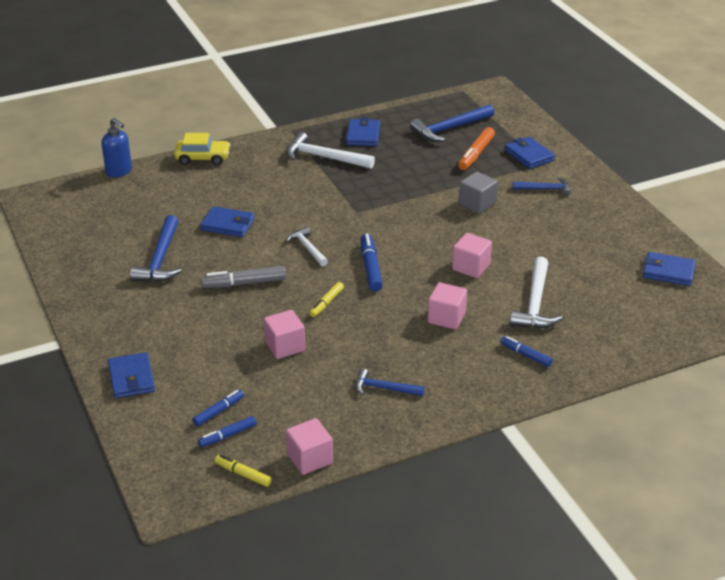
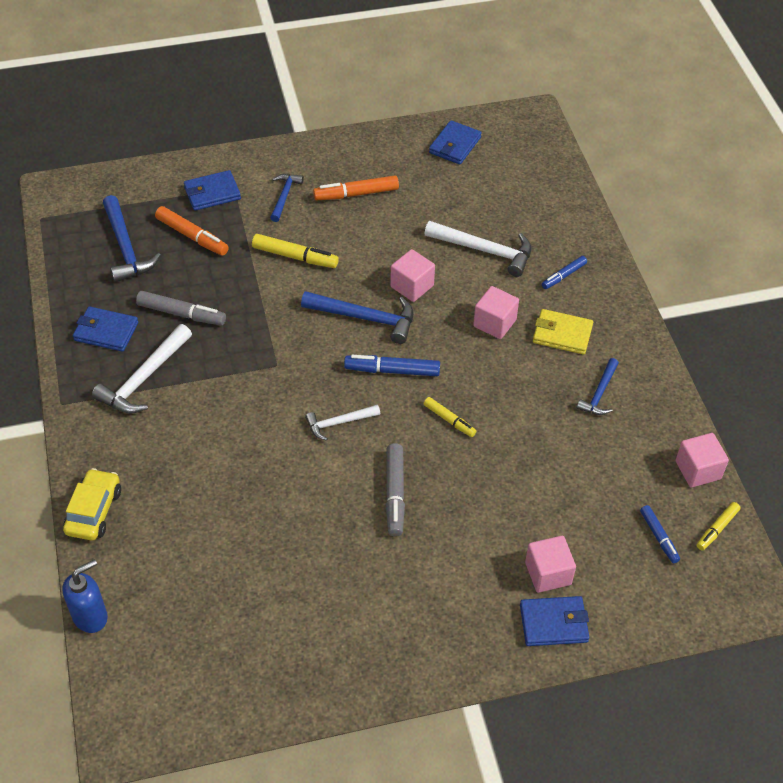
camera: 80 degrees left, 15 degrees up
(160, 259) = (322, 578): blue hammer -> blue hammer (365, 318)
(219, 411) = (620, 541): blue marker -> none
(228, 224) = (266, 498): blue wallet -> none
(285, 346) = (519, 468): pink cube -> pink cube (548, 573)
(393, 162) = (181, 314): none -> grey marker
(449, 360) = (562, 334): none -> yellow wallet
(477, 204) = (295, 257): grey cube -> yellow marker
(569, 224) = (356, 194): none -> orange marker

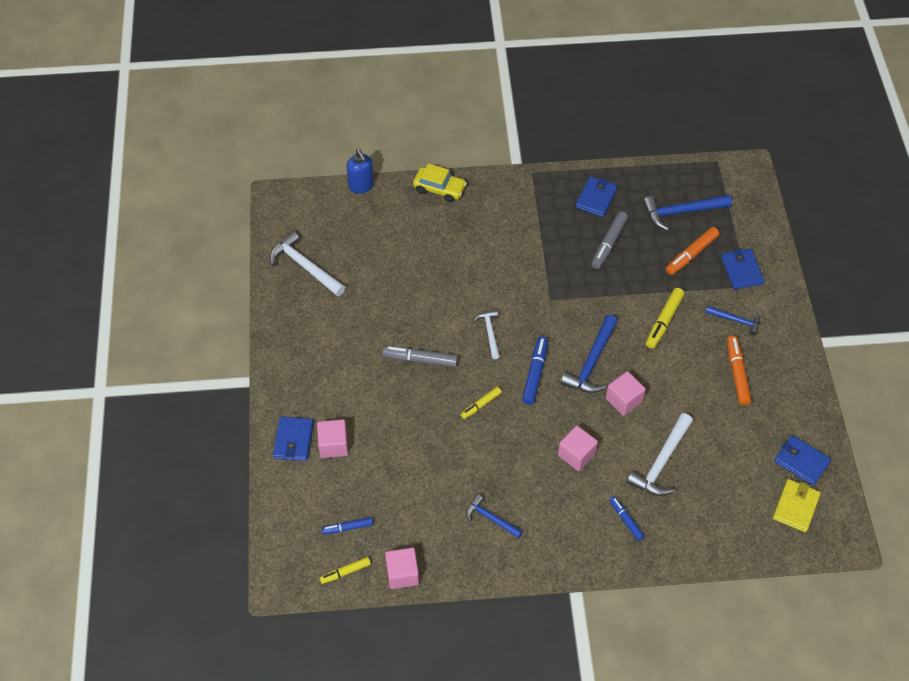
camera: 100 degrees right, 5 degrees up
(144, 378) = (548, 218): white hammer -> white hammer (305, 266)
(562, 334) = (558, 504): yellow wallet -> yellow wallet (795, 507)
(717, 529) = (345, 572): yellow marker -> yellow marker turned 75 degrees counterclockwise

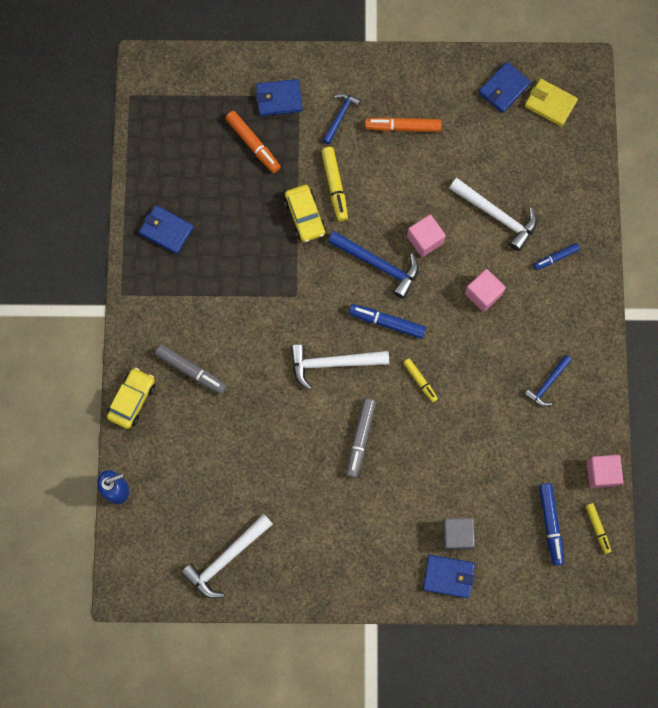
camera: 85 degrees left, 20 degrees up
(333, 445) = (456, 534): pink cube -> grey cube
(347, 528) = (550, 524): blue marker -> blue marker, size x1.58
(490, 332) = (333, 363): white hammer -> white hammer, size x1.66
(609, 243) = (230, 226): grey marker -> grey marker (191, 371)
(629, 300) = (305, 216): none -> yellow car
(664, 321) = (335, 186): yellow marker -> yellow marker turned 45 degrees clockwise
(681, 212) = (196, 144): blue hammer -> none

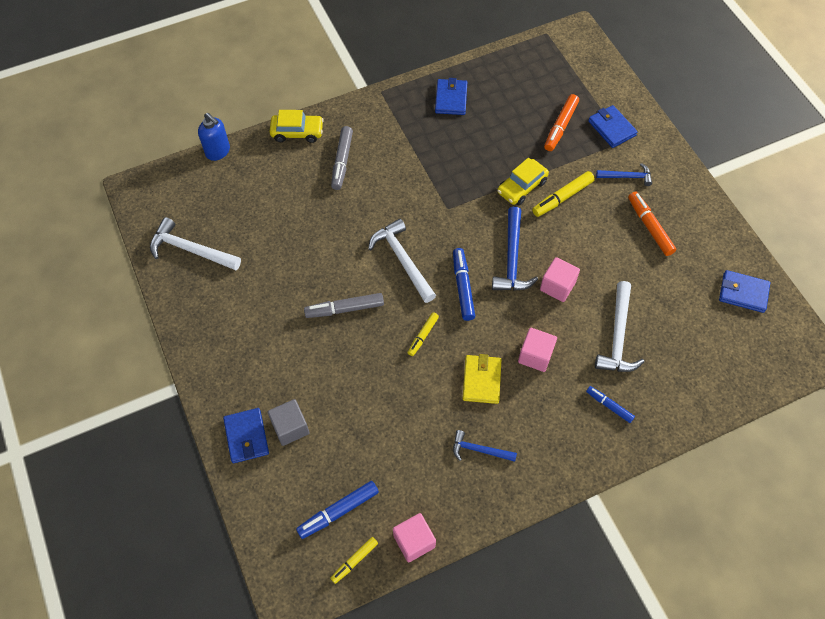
camera: 65 degrees right, 15 degrees down
(550, 104) = (757, 338): yellow wallet -> yellow wallet (481, 380)

